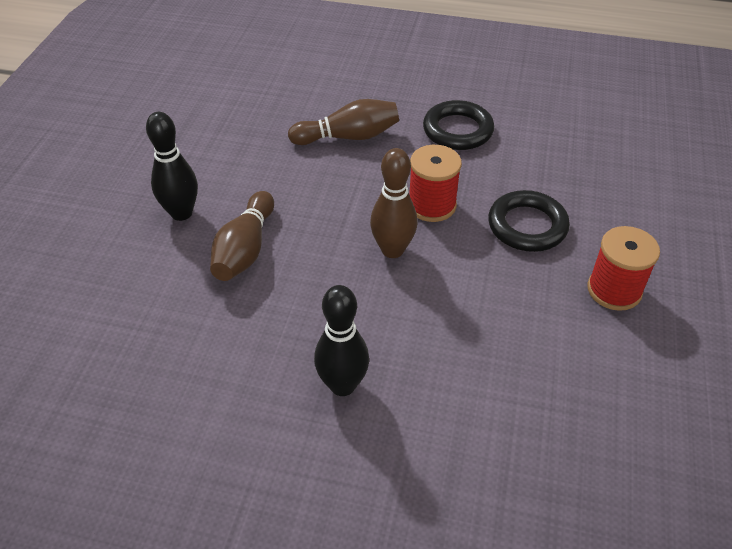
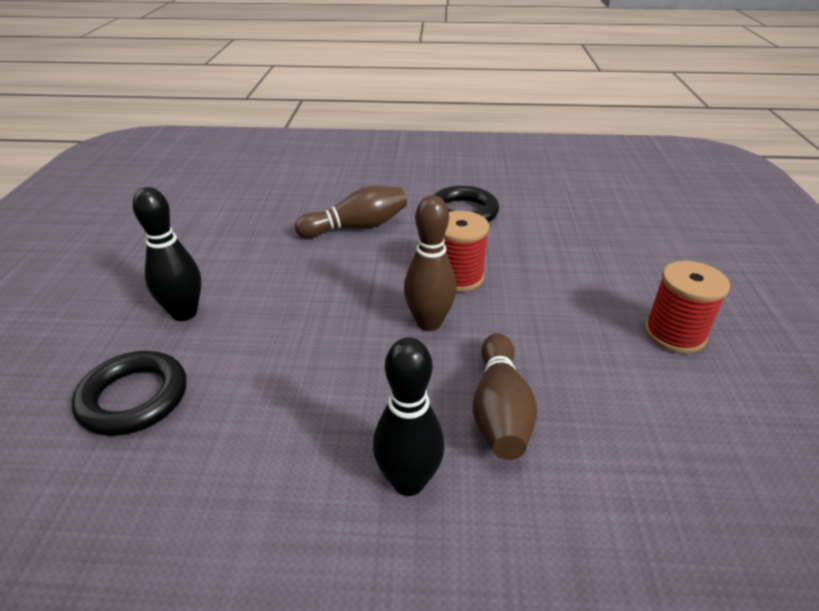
camera: 10 degrees left, 10 degrees down
(245, 249) = (262, 341): brown bowling pin -> brown bowling pin (499, 410)
(527, 226) = (561, 285): black ring -> black ring (134, 398)

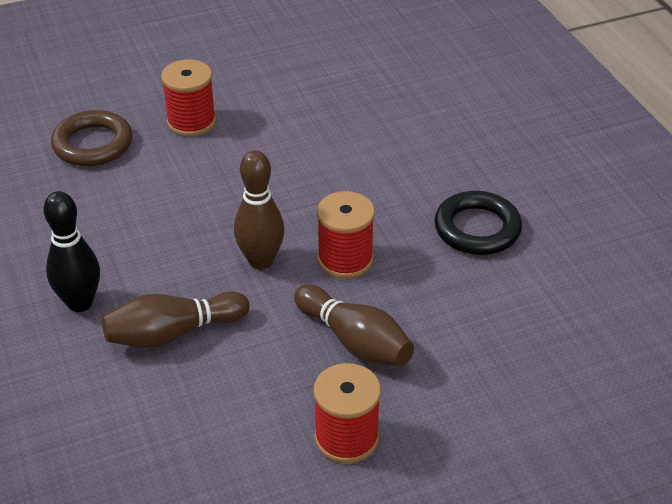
camera: 65 degrees right, 5 degrees up
(134, 398) = (93, 144): black ring -> brown ring
(184, 313) = (191, 122): black bowling pin -> red spool
(357, 227) = (386, 163): brown bowling pin -> brown bowling pin (355, 341)

